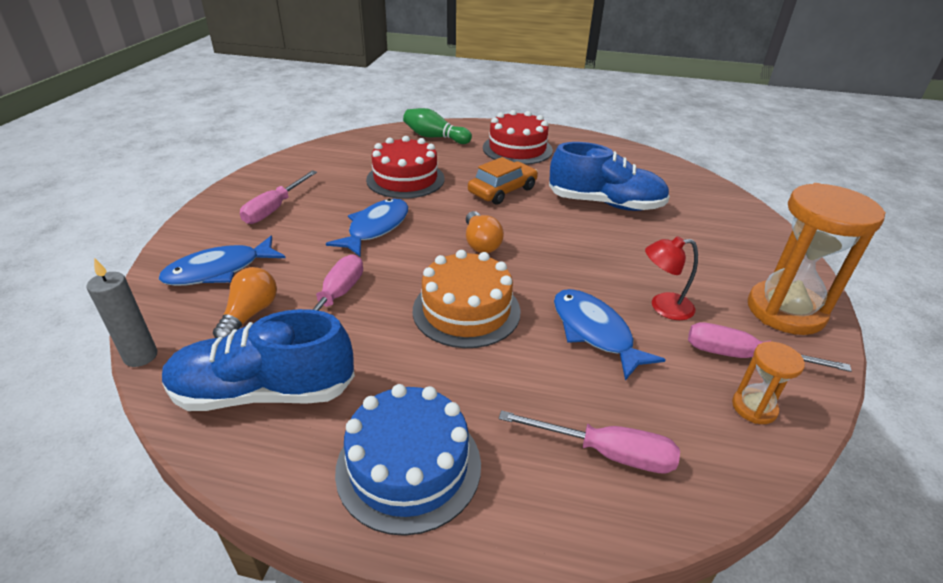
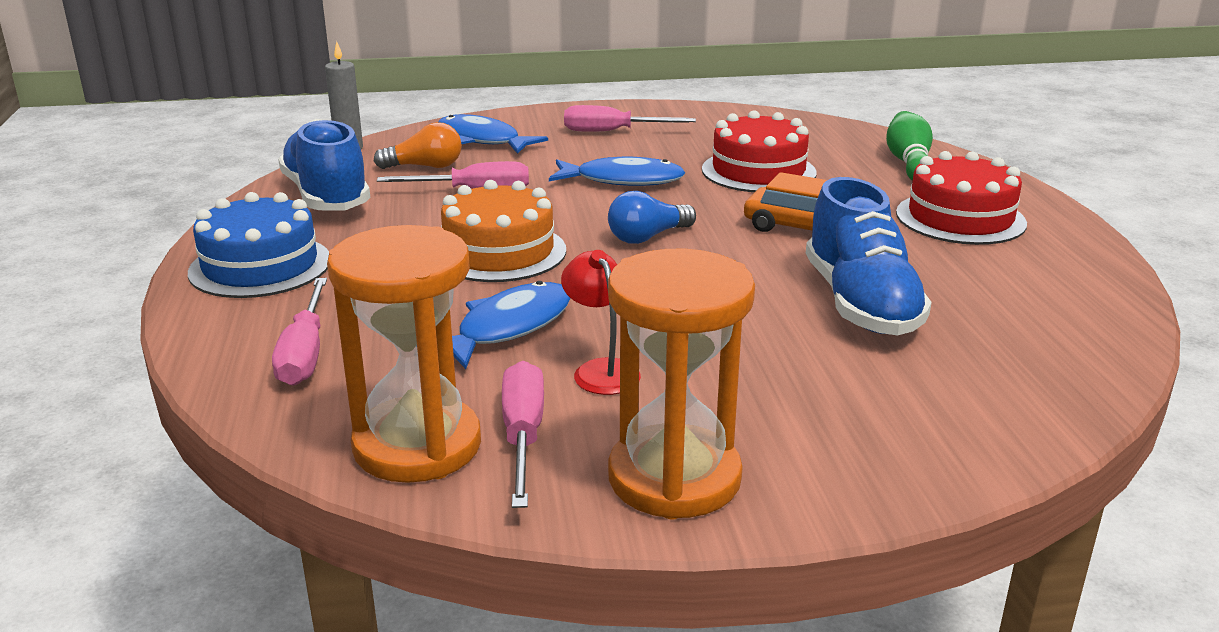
camera: 70 degrees right, 10 degrees down
(481, 243) = (647, 237): orange light bulb -> blue light bulb
(754, 407) = (417, 446): orange hourglass -> orange hourglass, size x2.09

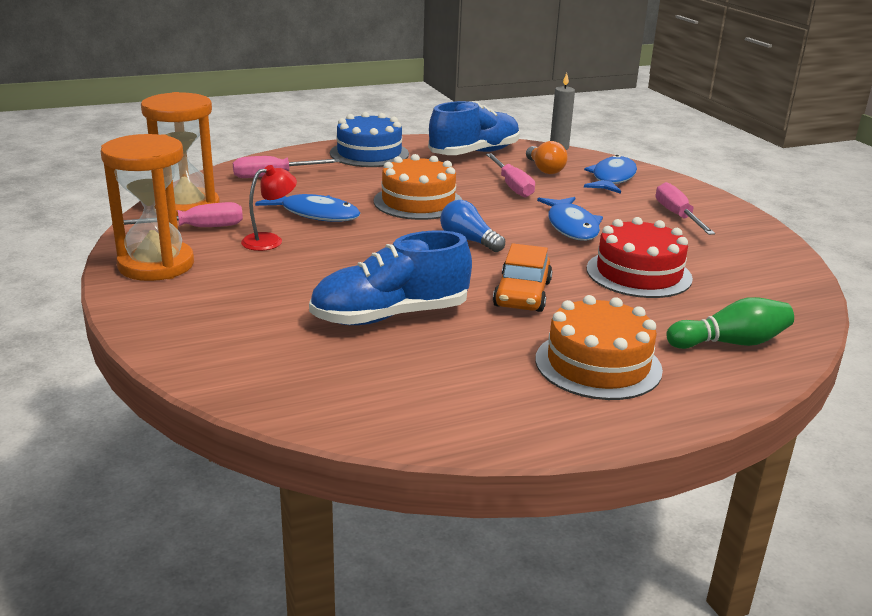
camera: 75 degrees right, 0 degrees up
(960, 218) = (598, 364): red cake -> orange cake

